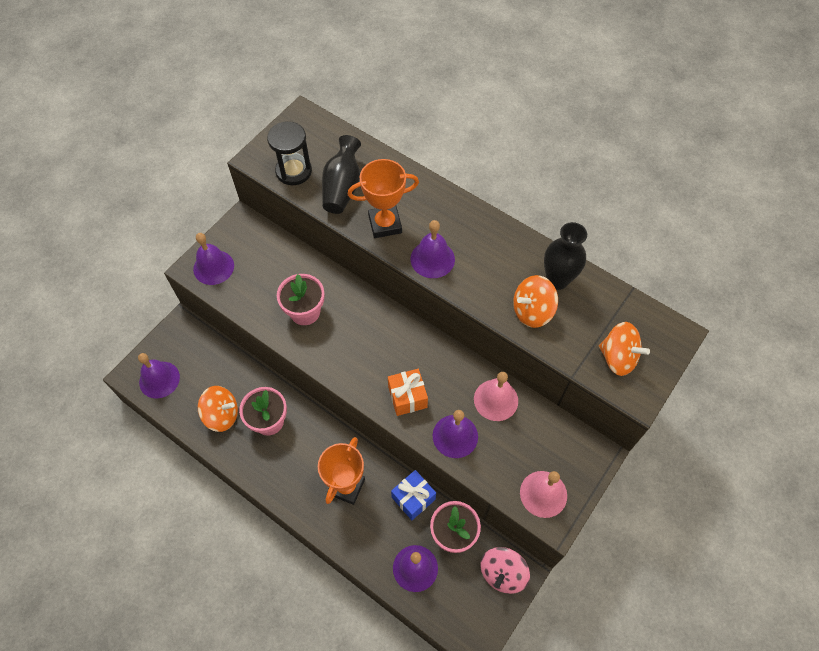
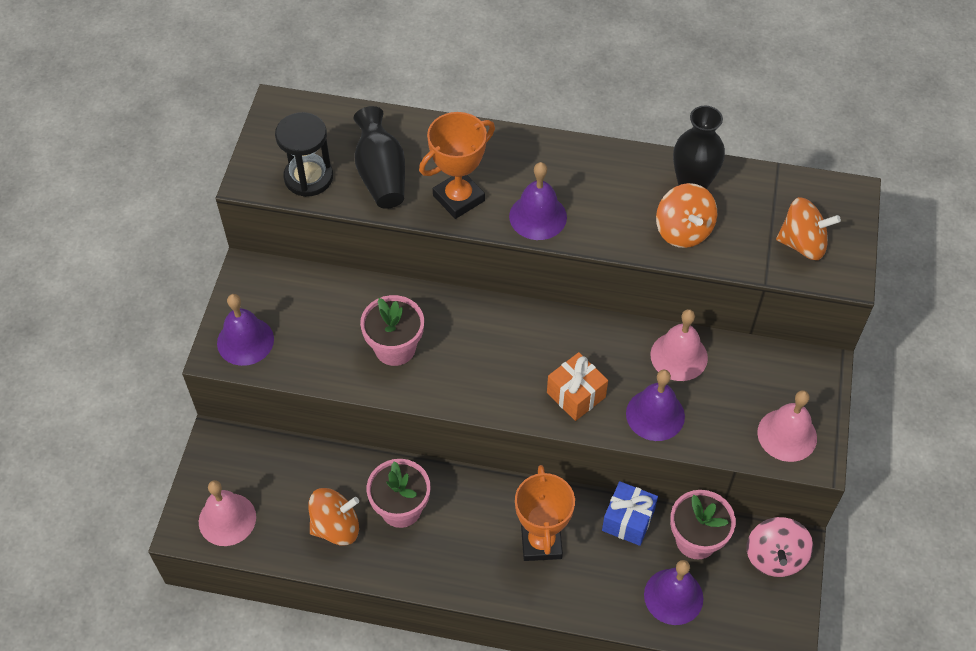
camera: 25 degrees left, 5 degrees down
(159, 379) = (227, 519): purple bell -> pink bell
(532, 311) = (683, 231): orange spinning top -> orange spinning top turned 60 degrees counterclockwise

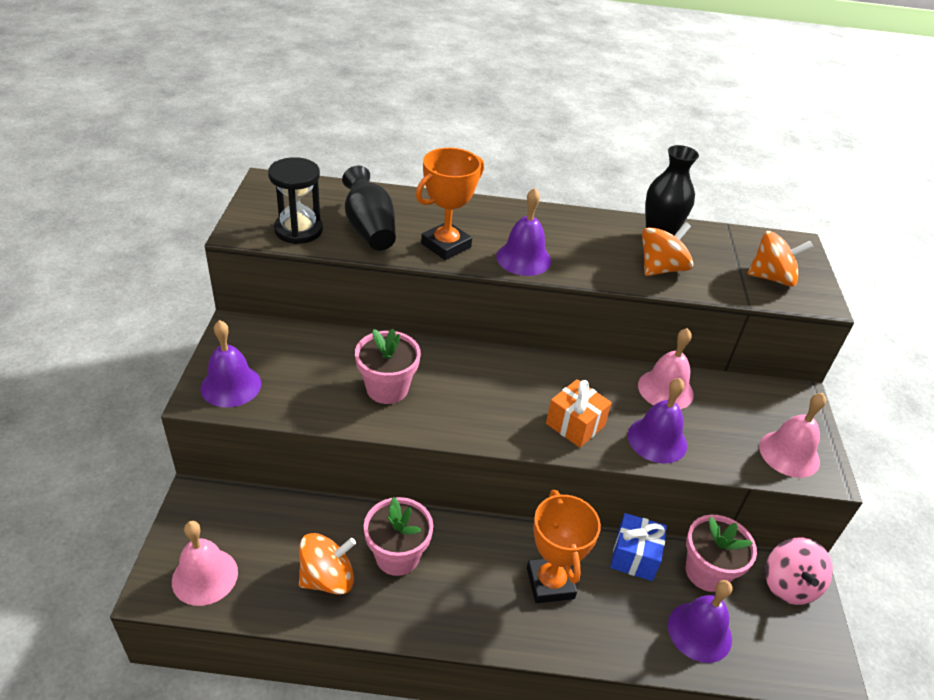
camera: 10 degrees left, 15 degrees down
(683, 231) = (661, 269): orange spinning top -> orange spinning top turned 105 degrees counterclockwise

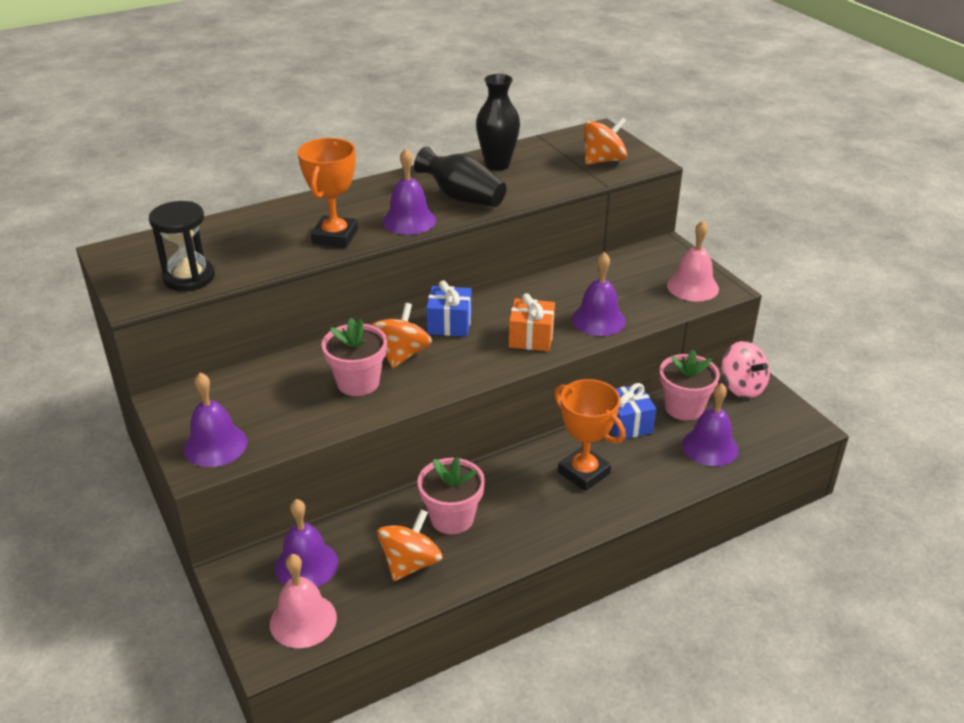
camera: 30 degrees left, 5 degrees down
(251, 527) = (306, 565): none -> purple bell
(369, 228) = (253, 250): black vase -> black vase (462, 197)
(513, 372) = (449, 324): none -> blue gift
(661, 269) = (520, 185): orange spinning top -> orange spinning top (402, 354)
(665, 389) = (574, 284): pink bell -> none

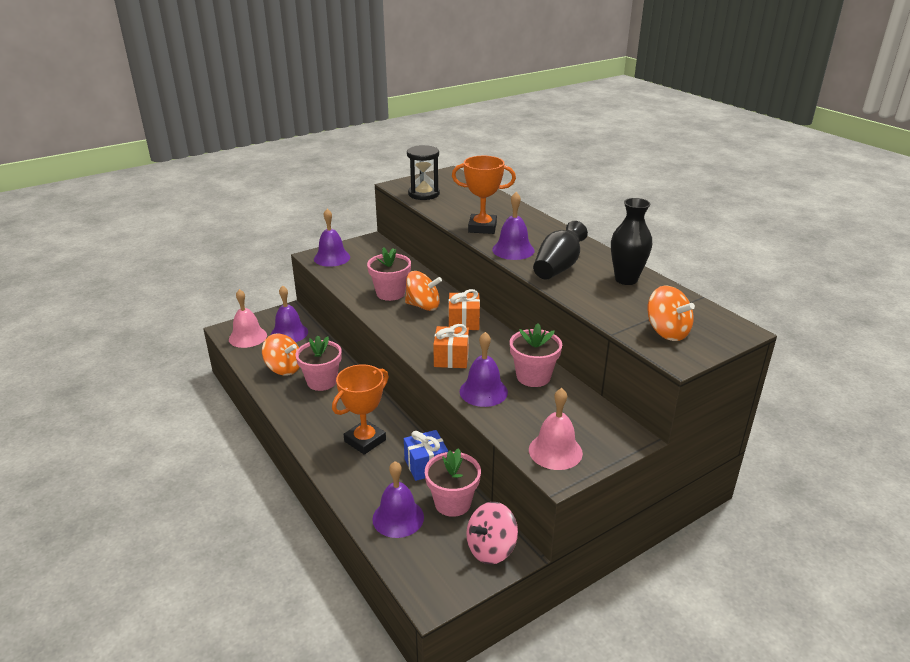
camera: 85 degrees right, 5 degrees down
(449, 324) = (464, 322): blue gift -> orange gift
(571, 286) = (533, 376): none -> pink flower pot

